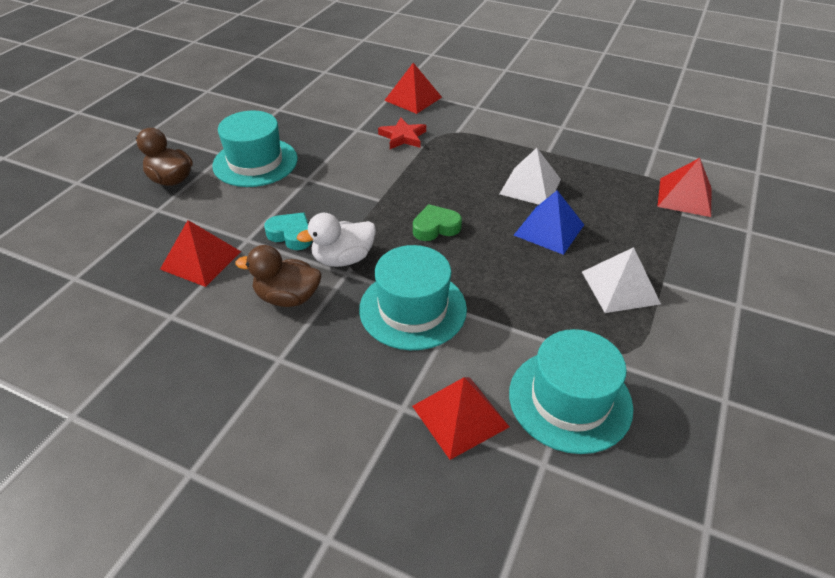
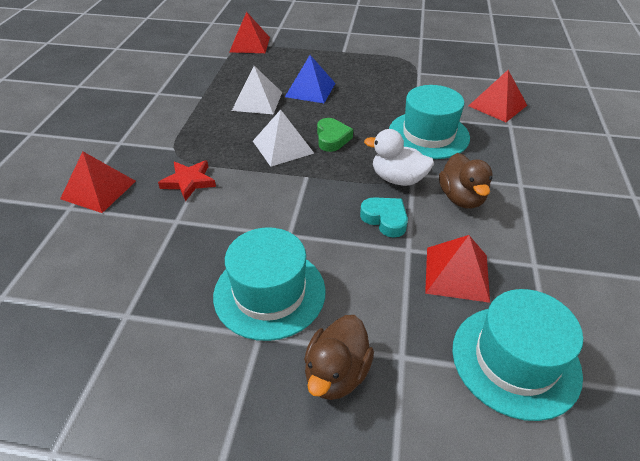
camera: 105 degrees left, 0 degrees up
(291, 235) = (385, 219): turquoise heart -> turquoise heart turned 120 degrees clockwise
(343, 259) = (398, 179): white duck -> white duck turned 150 degrees clockwise
(435, 227) = (332, 138): green heart -> green heart turned 150 degrees counterclockwise
(570, 400) = (456, 75): turquoise hat -> turquoise hat (515, 360)
(620, 287) = (356, 63): white pyramid -> white pyramid (283, 147)

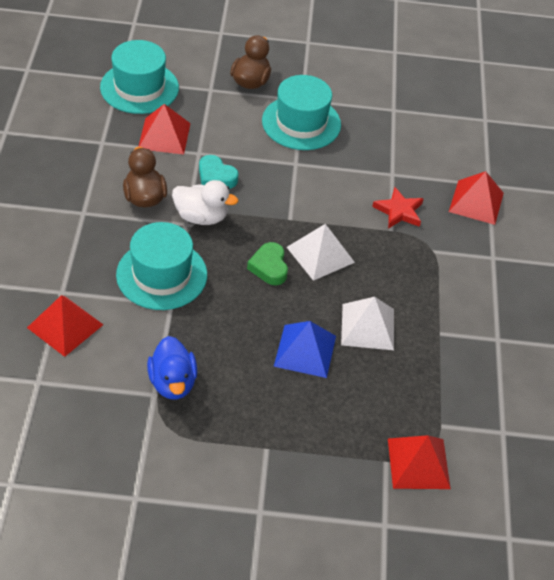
camera: 170 degrees right, 5 degrees up
(407, 77) = (173, 383): none -> blue duck

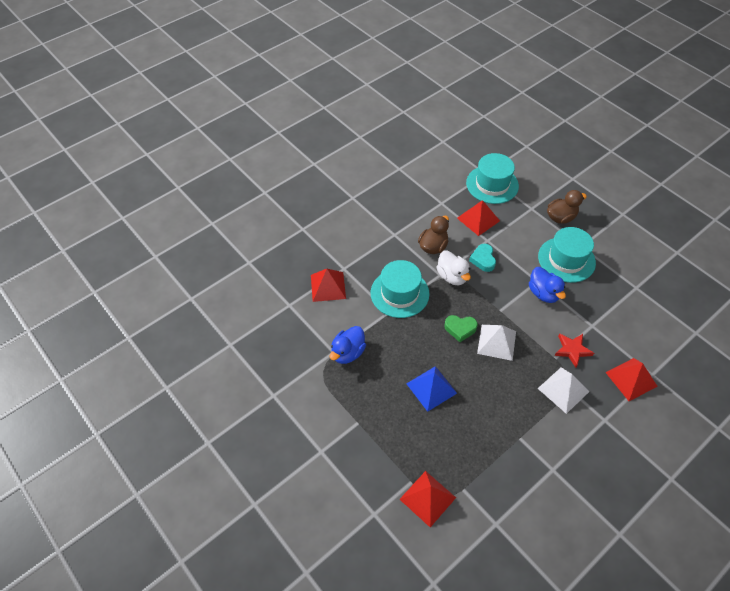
camera: 50 degrees right, 5 degrees up
(269, 267) = (460, 329): green heart -> green heart turned 120 degrees counterclockwise
(314, 172) = (543, 293): none -> blue duck
(368, 326) = (480, 402): white pyramid -> white pyramid (563, 390)

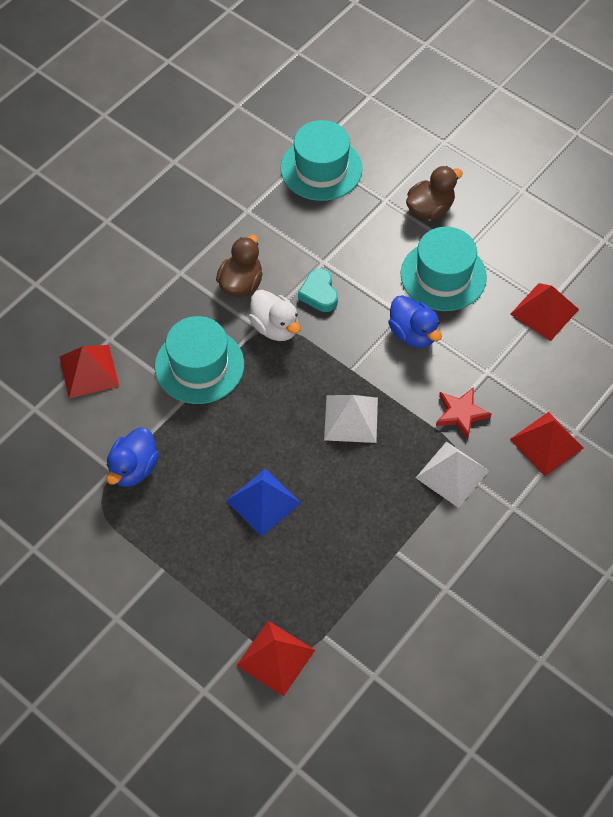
camera: 10 degrees left, 5 degrees up
(460, 329) = (295, 407): green heart -> none
(478, 219) = (305, 229): red pyramid -> red pyramid (544, 311)

